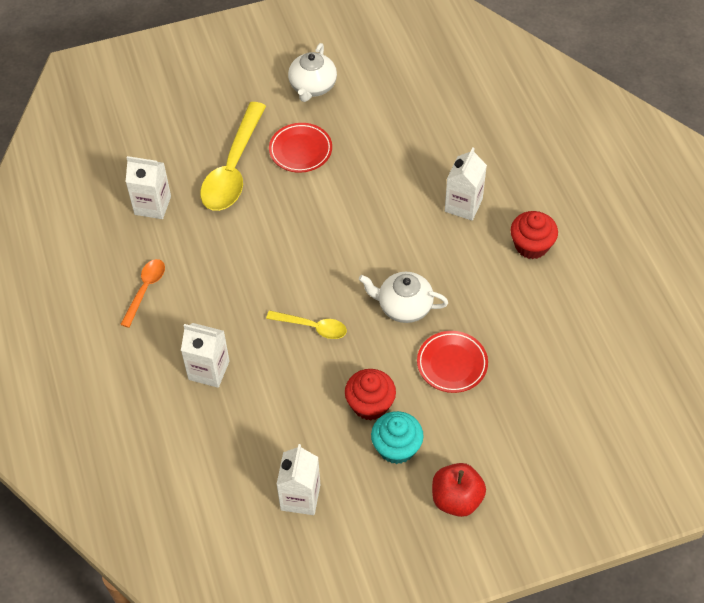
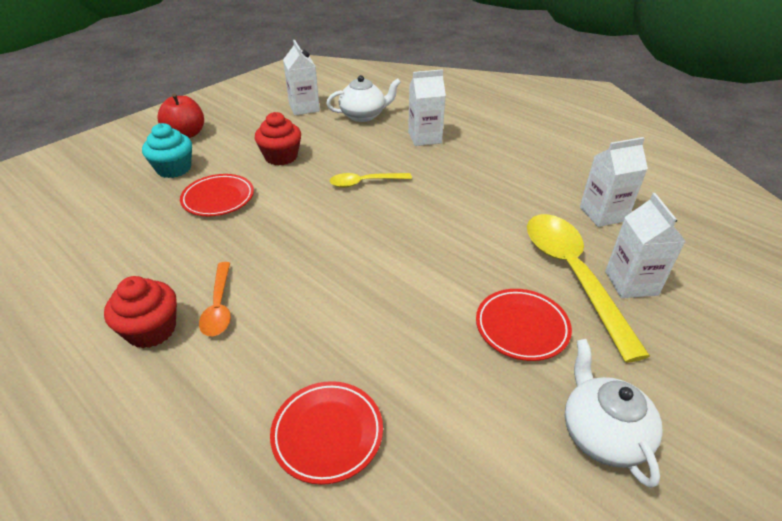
camera: 150 degrees right, 15 degrees down
(145, 290) = (527, 161): orange spoon -> orange spoon (219, 306)
(396, 447) = (246, 143): turquoise cupcake -> turquoise cupcake (174, 169)
(404, 306) = (287, 222): white teapot -> white teapot (363, 115)
(448, 142) = (327, 434): none -> red plate
(463, 205) = (263, 345): white carton -> white carton (631, 283)

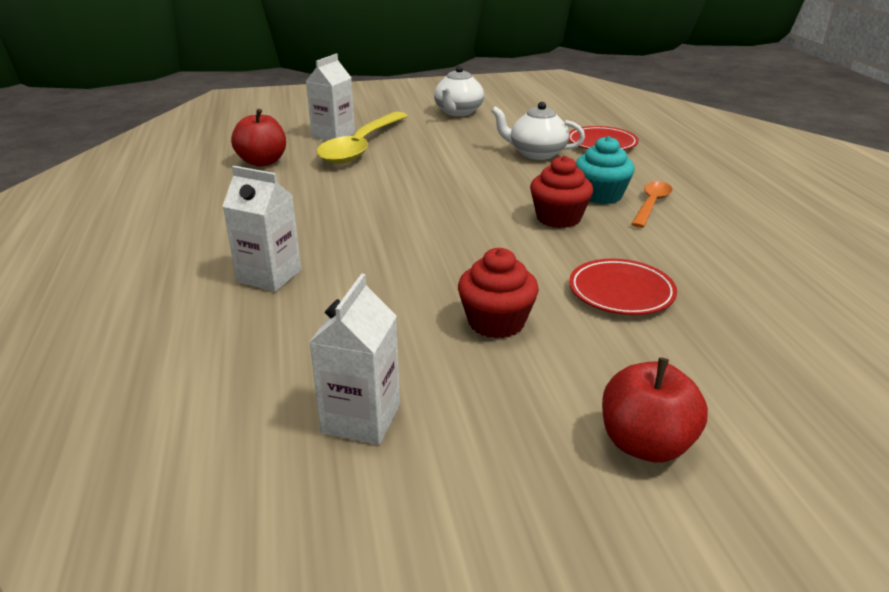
camera: 145 degrees left, 10 degrees down
(151, 330) = (714, 208): red cupcake -> red cupcake (558, 218)
(174, 169) = (681, 364): turquoise cupcake -> turquoise cupcake (600, 195)
(363, 115) = (287, 350): white teapot -> white teapot (536, 153)
(364, 183) = (424, 250): yellow spoon -> none
(521, 327) = (438, 141): red plate -> none
(603, 214) = (262, 162): white carton -> red apple

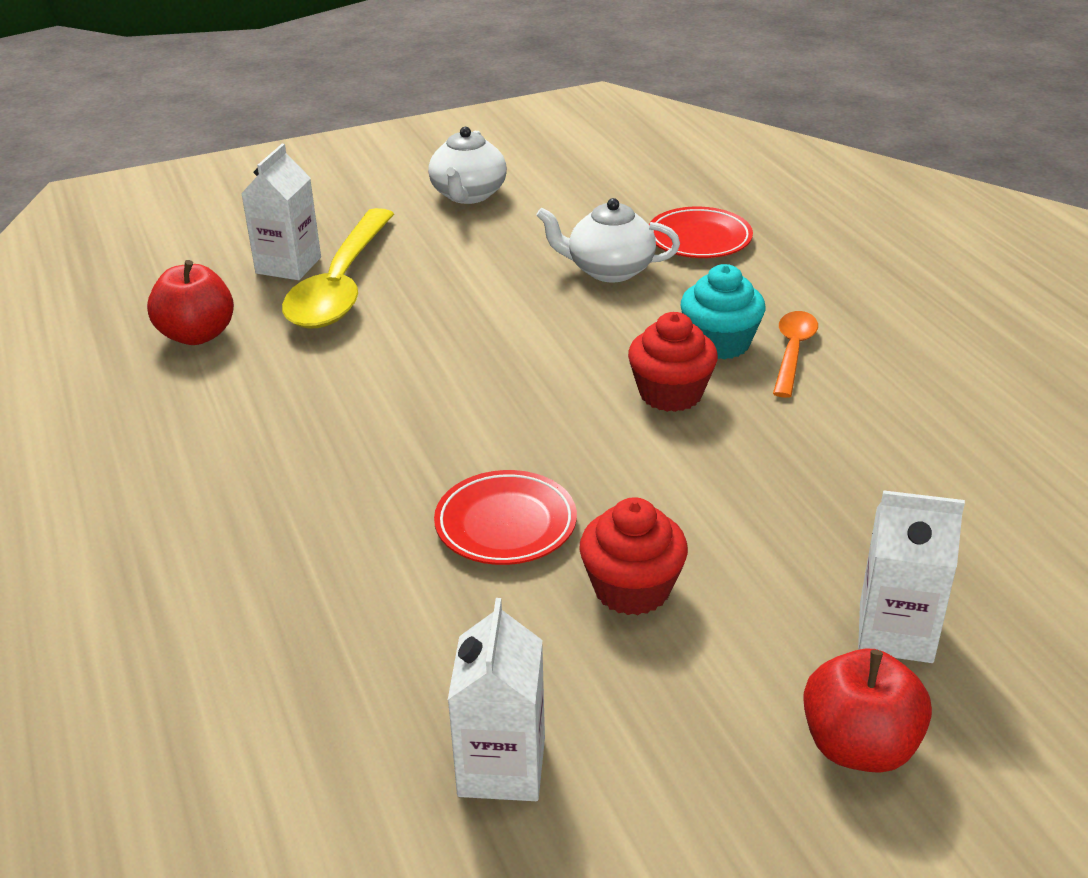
camera: 10 degrees left, 5 degrees up
(269, 276) = (293, 554): white carton -> white carton (895, 632)
(621, 292) = (783, 515): red plate -> red plate (506, 524)

